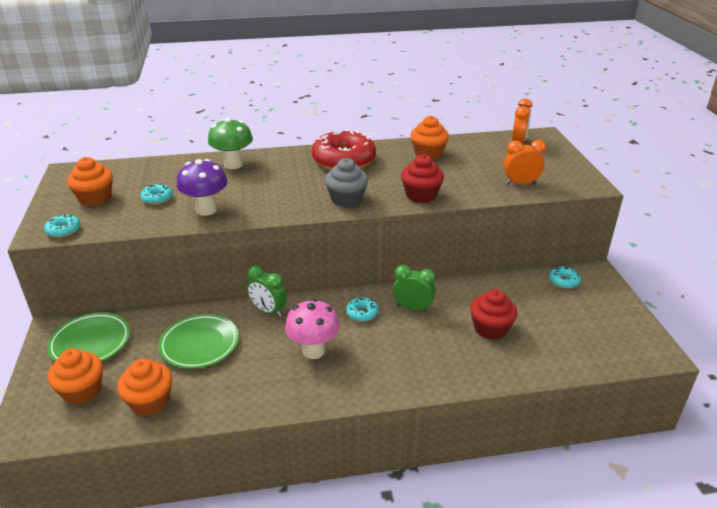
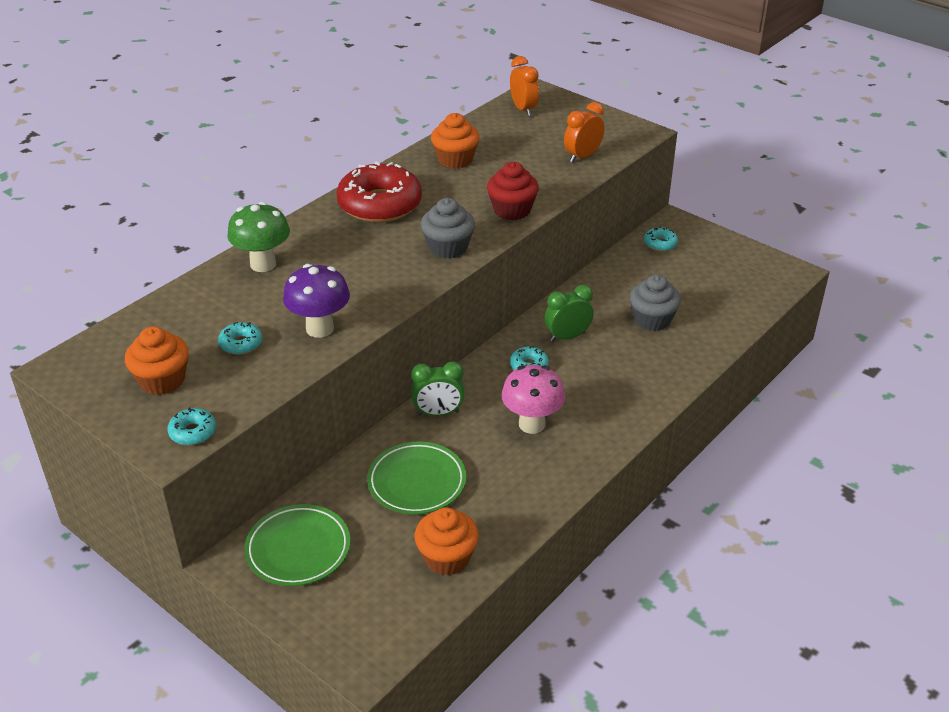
camera: 40 degrees left, 5 degrees up
(82, 391) = (364, 592): orange cupcake -> none
(490, 329) = (652, 319): red cupcake -> grey cupcake

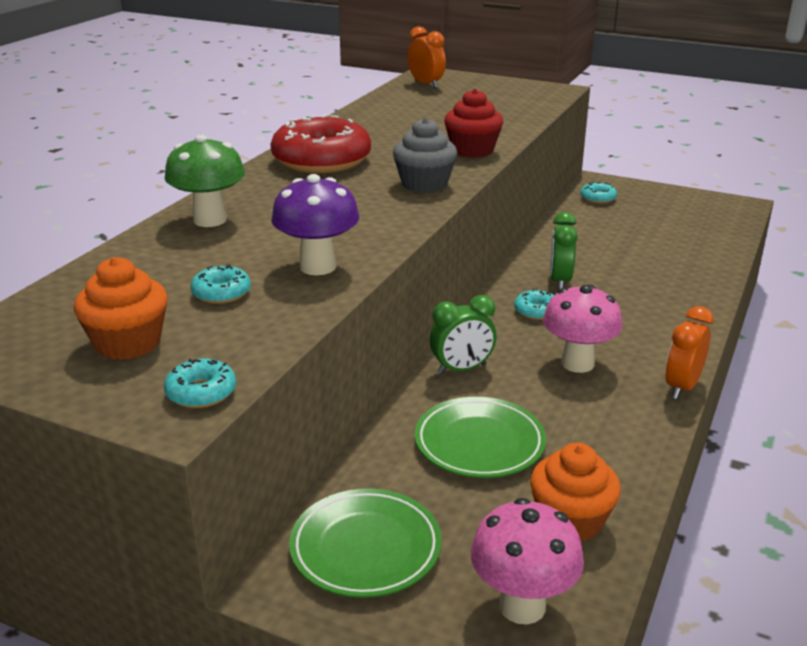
camera: 15 degrees left, 10 degrees down
(379, 612) = (522, 606): none -> pink mushroom
(455, 159) = (381, 122): orange cupcake -> none
(567, 337) = (560, 281): green clock -> green clock turned 45 degrees counterclockwise
(582, 156) = (513, 109): orange clock -> orange clock (682, 387)
(652, 319) = (637, 256): grey cupcake -> none

